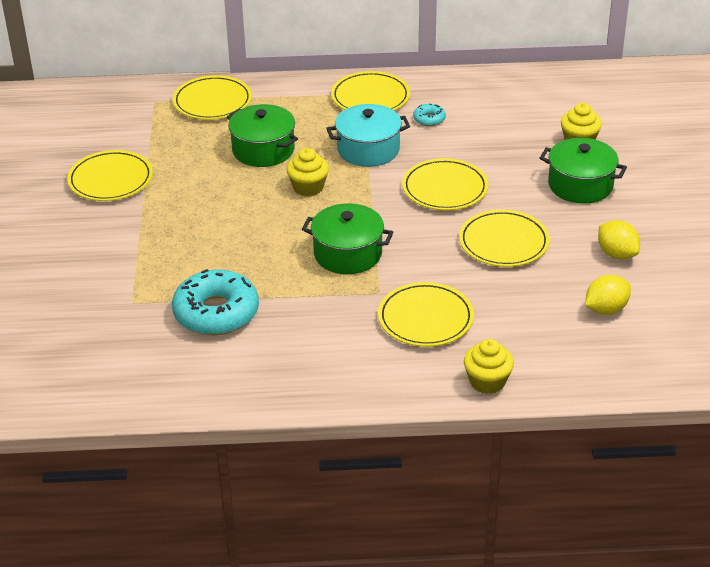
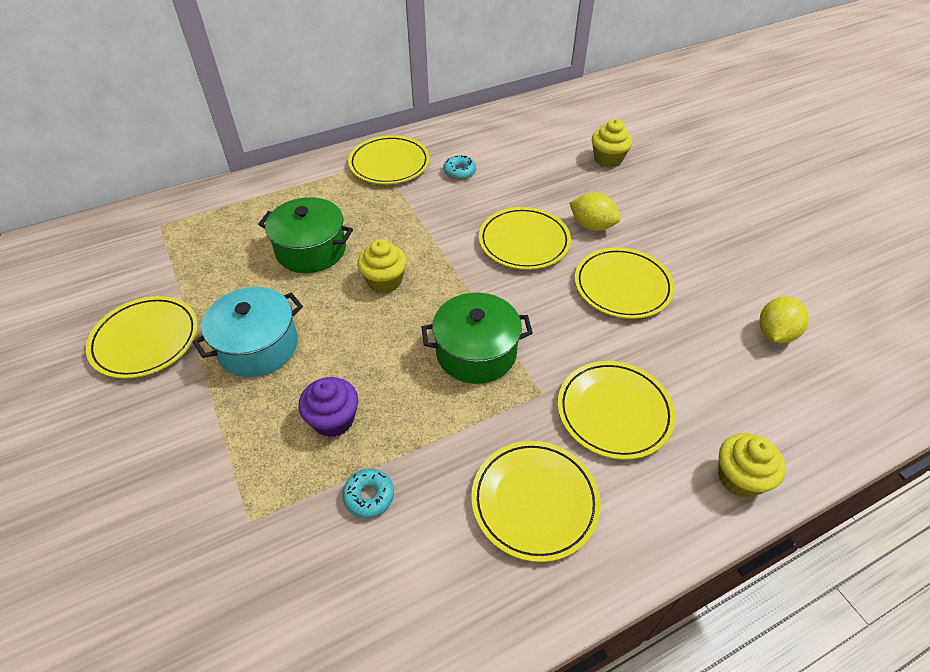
camera: 25 degrees left, 10 degrees up
(212, 102) = (227, 209): yellow plate -> yellow plate (534, 501)
(216, 313) = (369, 496): turquoise donut -> turquoise donut, size x0.44
(217, 264) = (333, 420): none -> purple cupcake
(368, 149) = (421, 219): turquoise pot -> turquoise pot (258, 346)
(580, 185) = (643, 202): green pot -> none
(616, 254) = (732, 266): yellow lemon -> yellow lemon (592, 226)

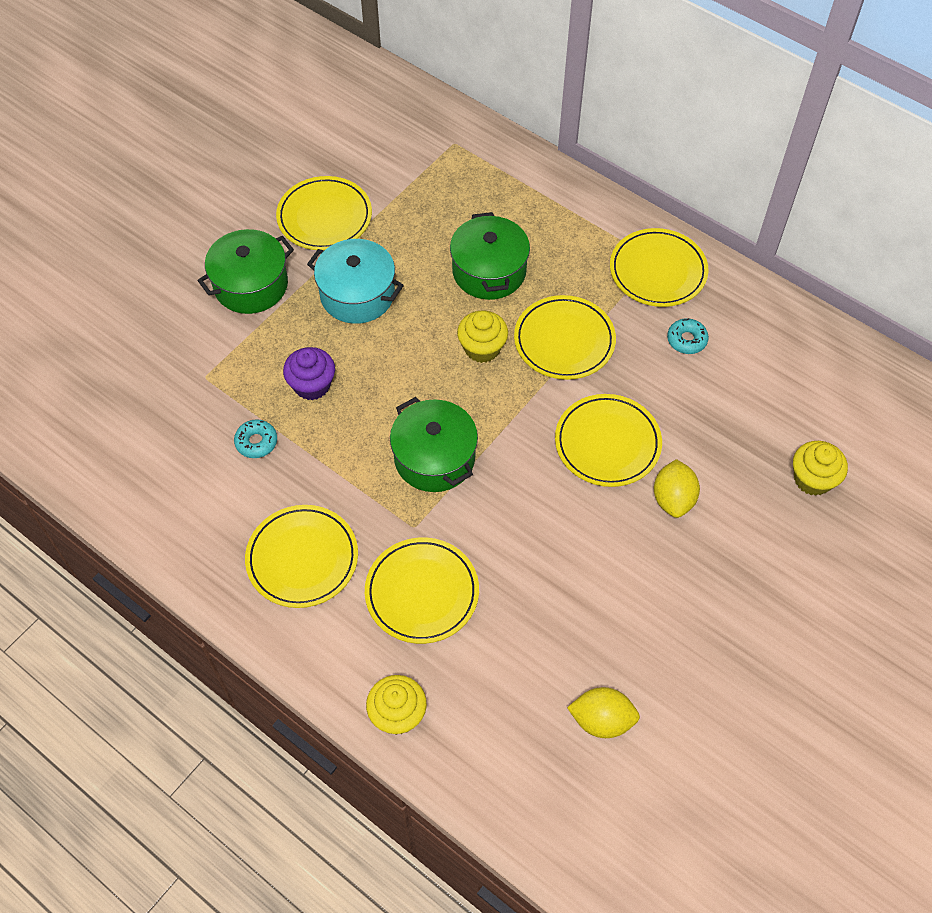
camera: 65 degrees right, 10 degrees up
(168, 432) = (251, 285): none -> green pot
(622, 286) = (592, 556): yellow plate -> yellow plate (564, 341)

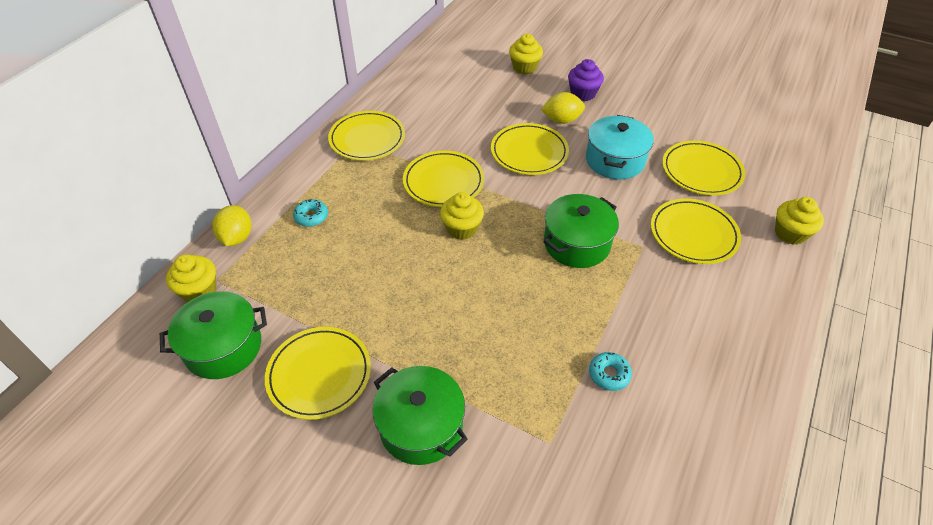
camera: 100 degrees left, 10 degrees down
(302, 558) = (705, 313): yellow plate -> yellow plate (701, 171)
(312, 385) = (532, 342): purple cupcake -> purple cupcake (583, 94)
(357, 294) = (419, 326): turquoise pot -> turquoise pot (615, 160)
(444, 131) = (199, 291): none -> yellow cupcake
(489, 271) = (379, 234): green pot -> green pot (223, 347)
(601, 720) = (729, 139): yellow lemon -> yellow lemon (237, 237)
(686, 340) = (429, 121): turquoise donut -> turquoise donut (311, 217)

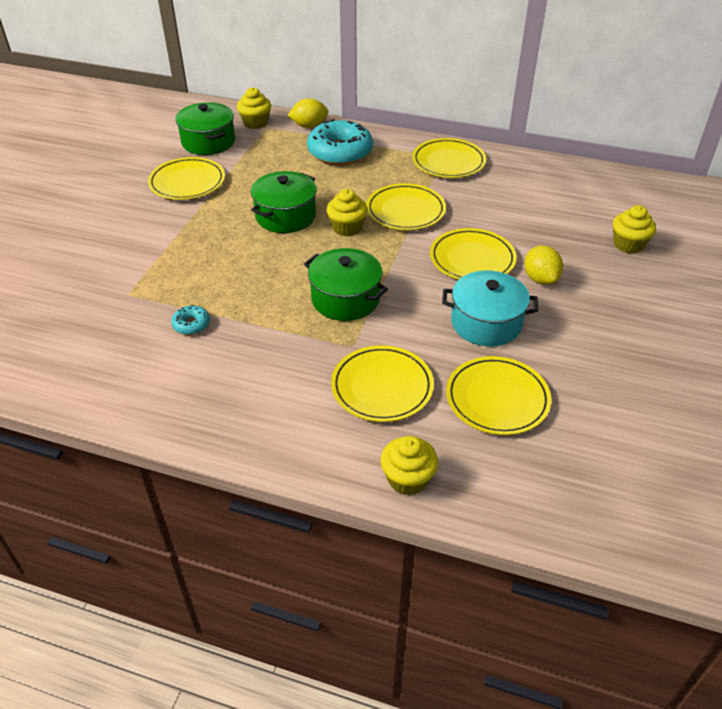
camera: 80 degrees right, 5 degrees down
(311, 217) = (340, 152): turquoise donut -> turquoise donut, size x2.26
(421, 426) = (144, 231): green pot -> green pot (285, 216)
(583, 94) = (603, 293): purple cupcake -> none

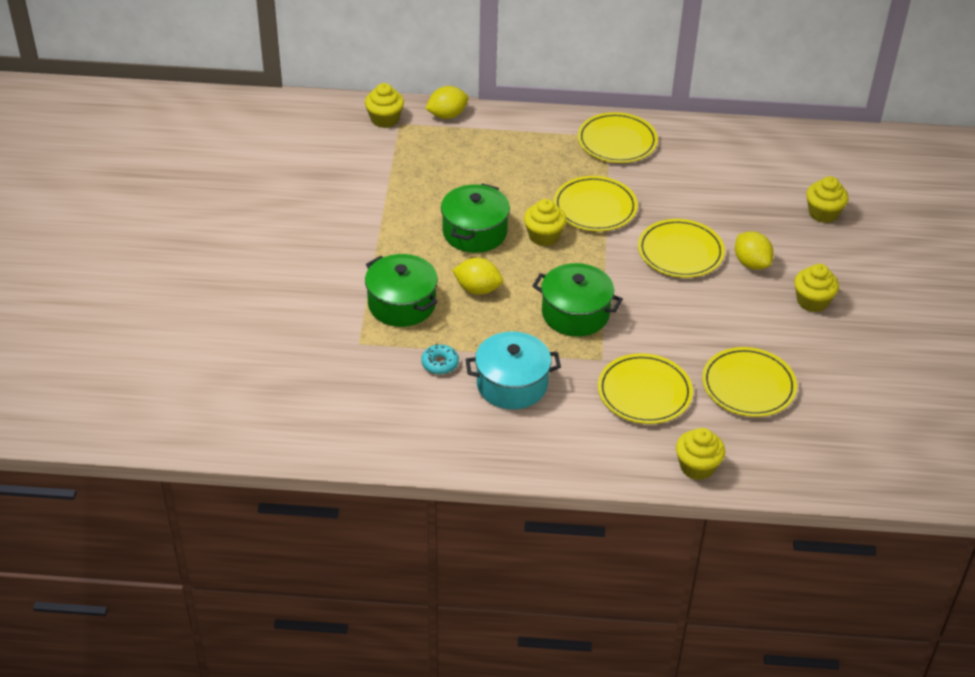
camera: 15 degrees left, 0 degrees up
(187, 182) = (349, 207): yellow plate -> none
(208, 142) = (344, 152): green pot -> green pot (402, 304)
(263, 263) = (477, 289): none -> yellow lemon
(340, 152) = (496, 145): turquoise donut -> none
(486, 323) = (715, 316): turquoise pot -> turquoise pot (512, 384)
(594, 324) = (812, 301): none -> yellow cupcake

